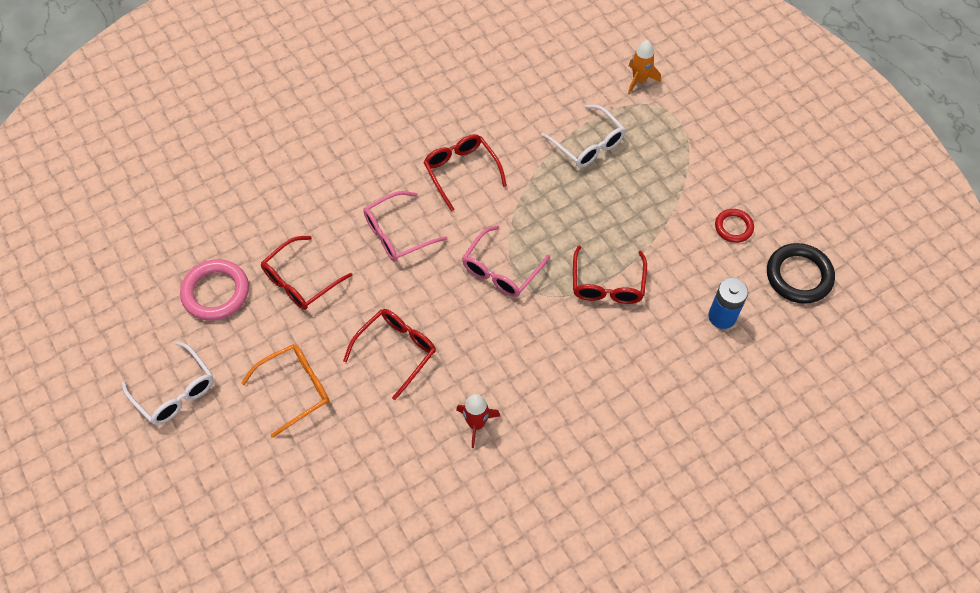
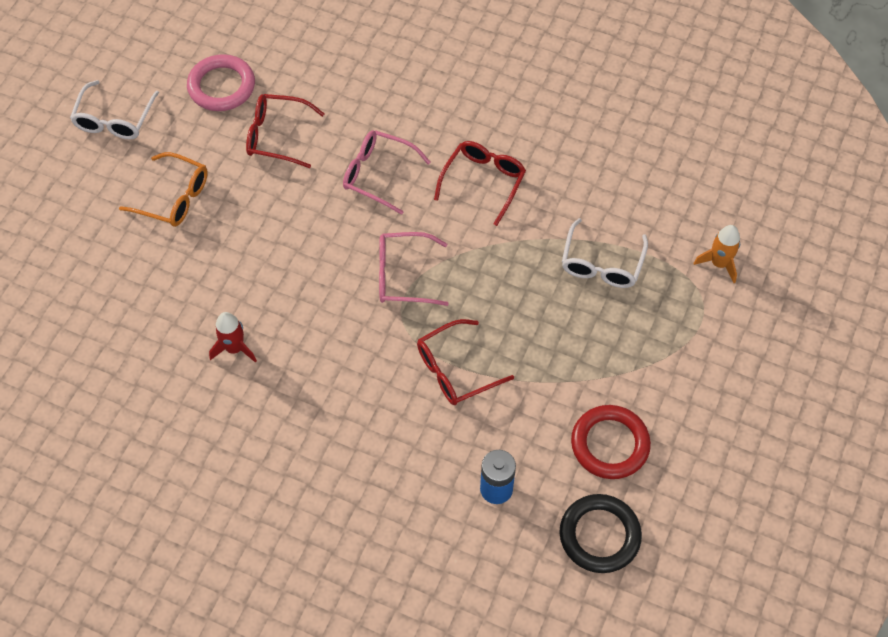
camera: 55 degrees right, 0 degrees up
(396, 351) = (261, 246): red glasses -> none
(733, 227) = (610, 444): red ring -> red ring, size x1.69

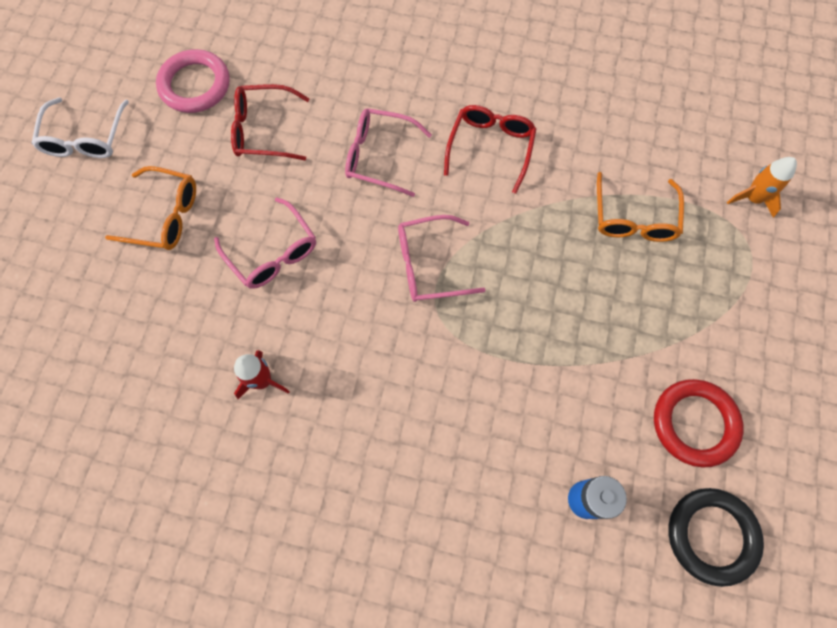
camera: 10 degrees left, 10 degrees up
(264, 244) = (272, 253): none -> pink glasses
(455, 370) = (509, 365): red glasses -> none
(601, 264) = (633, 218): white glasses -> orange glasses

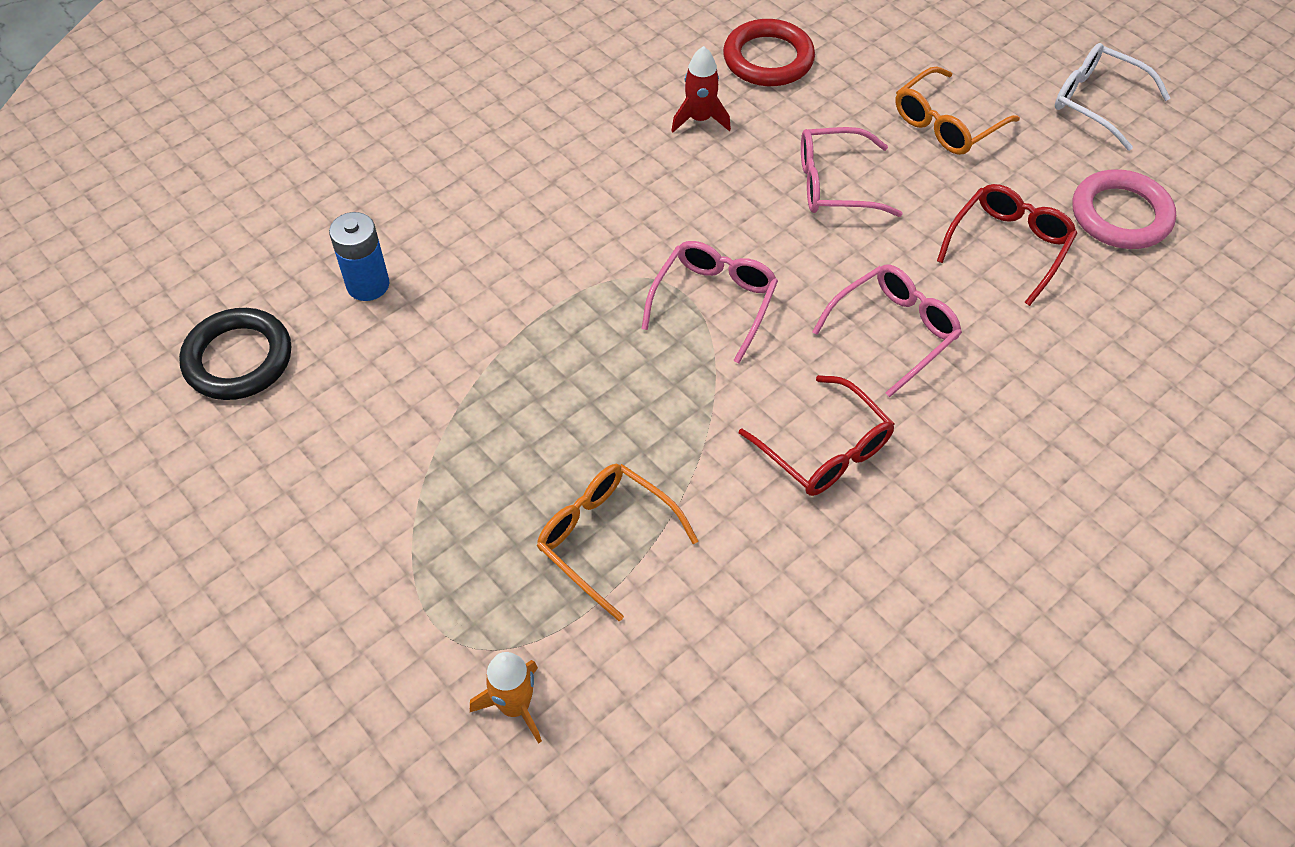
camera: 125 degrees right, 15 degrees down
(694, 423) = (338, 421): red ring -> red ring (768, 59)

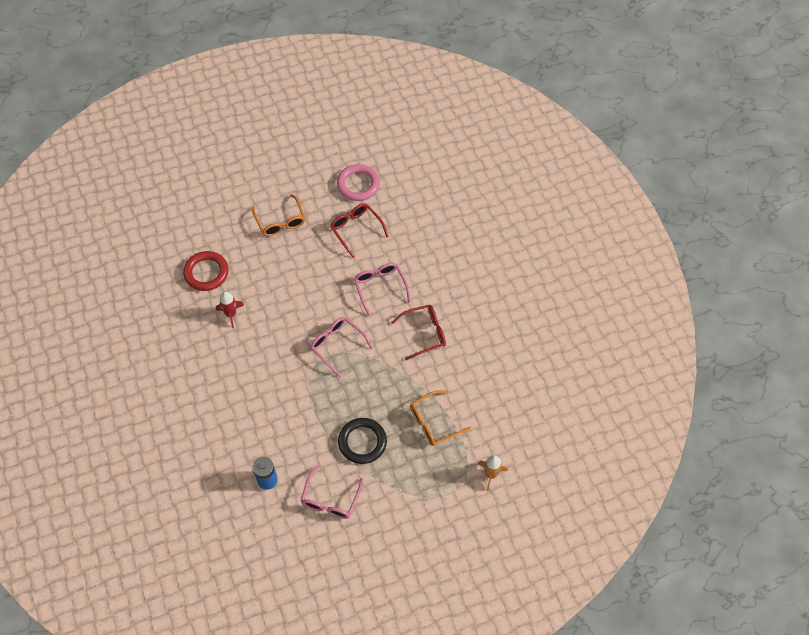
camera: 70 degrees left, 5 degrees up
(238, 359) = (286, 544): black ring -> black ring (362, 442)
(835, 184) = (294, 277): pink glasses -> pink glasses (330, 499)
(1097, 102) = (295, 162): white glasses -> none

